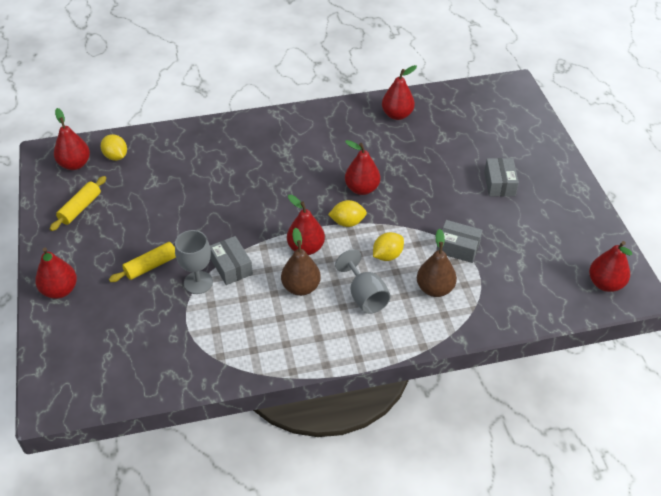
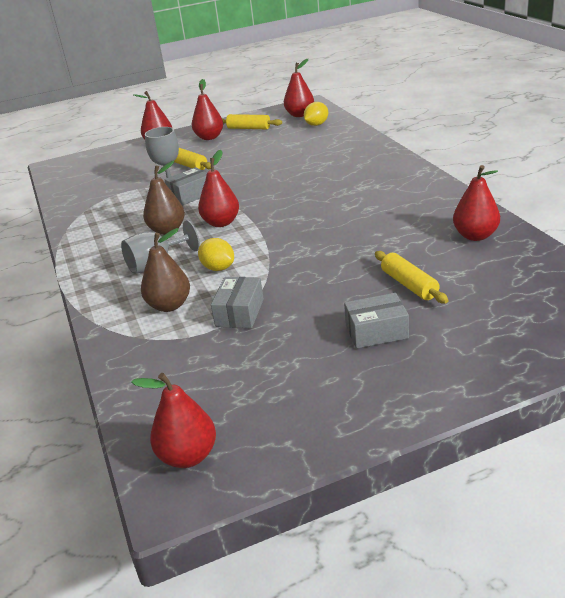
camera: 85 degrees right, 15 degrees down
(347, 222) = (264, 237): yellow lemon -> none
(362, 189) = (322, 236): red pear -> red pear (209, 137)
(449, 158) = (409, 285): none -> yellow rolling pin

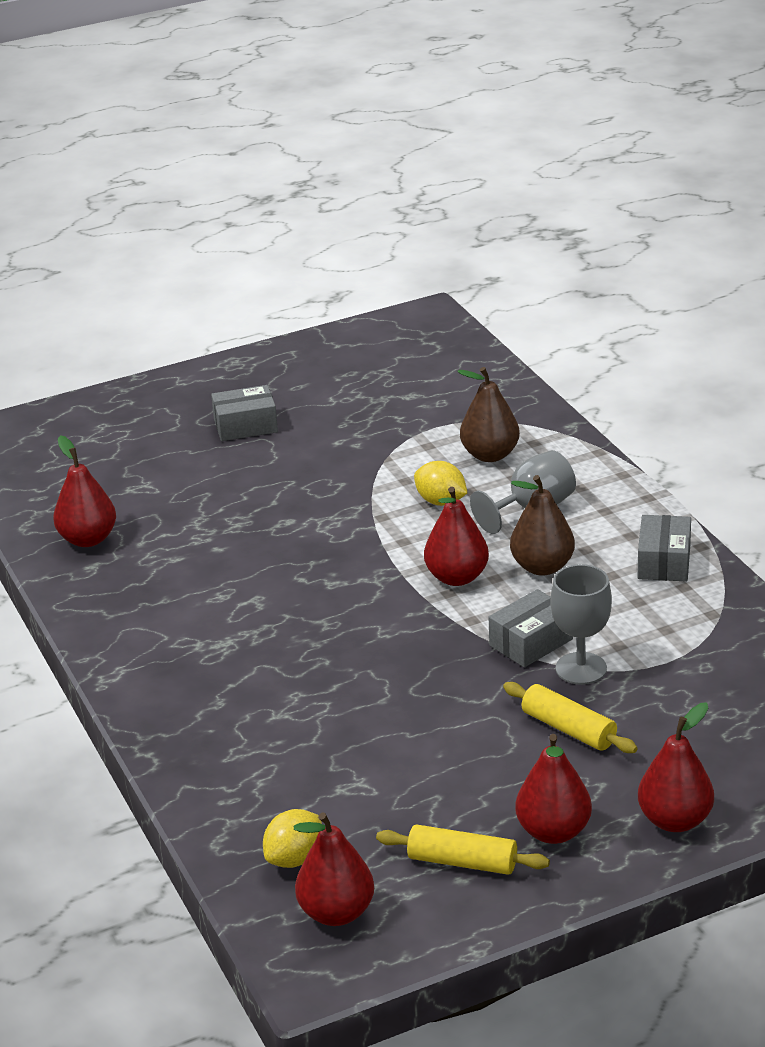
camera: 175 degrees right, 0 degrees up
(188, 456) = (421, 336): red pear -> none
(239, 313) = (400, 446): grey box -> grey box (664, 562)
(409, 285) = (196, 475): yellow rolling pin -> none

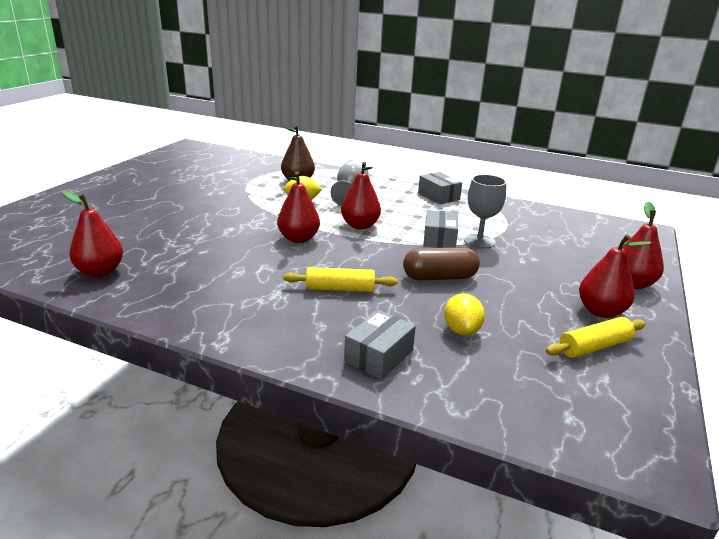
camera: 45 degrees left, 5 degrees down
(245, 426) = (143, 198): grey box -> grey box (379, 356)
(295, 858) = (514, 393): yellow lemon -> yellow lemon (461, 330)
(336, 913) = (593, 413): red pear -> red pear (298, 239)
(434, 700) = (439, 277): none -> brown capsule
(542, 567) = (392, 211): brown pear -> none
(568, 729) = (520, 266): yellow rolling pin -> yellow rolling pin (340, 289)

